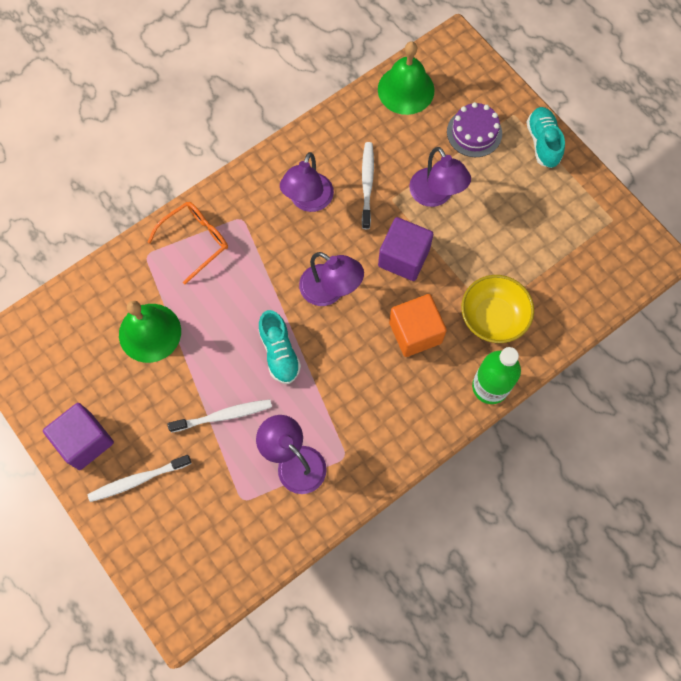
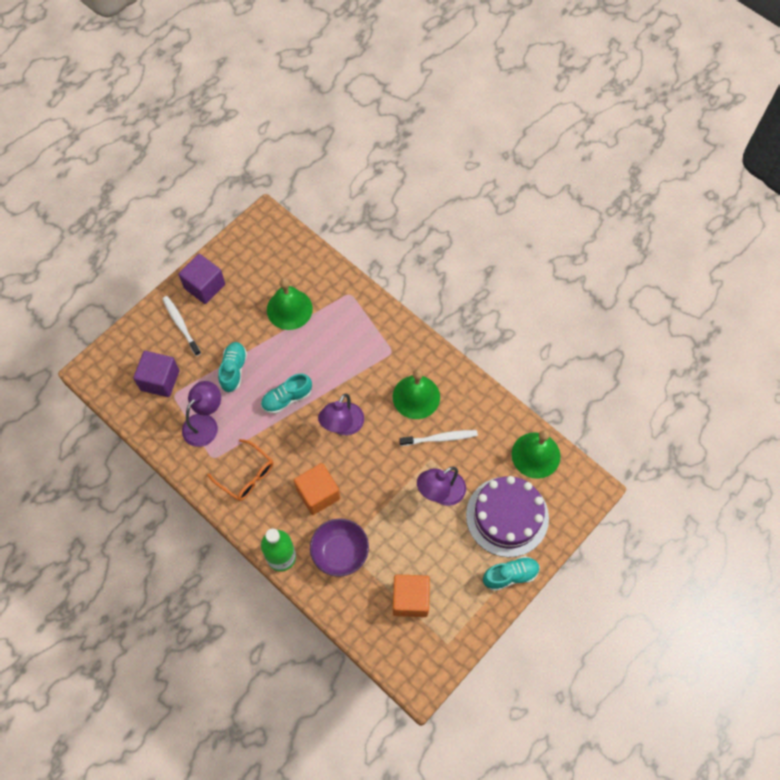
camera: 80 degrees right, 5 degrees down
(195, 241) = (367, 324): orange glasses -> orange glasses (246, 475)
(223, 416) = (233, 370): white toothbrush -> turquoise shoe
(308, 201) = (416, 397): purple lamp -> green bell
(403, 257) = (380, 476): purple cube -> purple cube (160, 380)
(474, 132) = (507, 516): purple cake -> purple cake, size x1.72
(493, 317) = (340, 552): yellow bowl -> purple bowl
(558, 249) = (410, 599): none -> orange cube

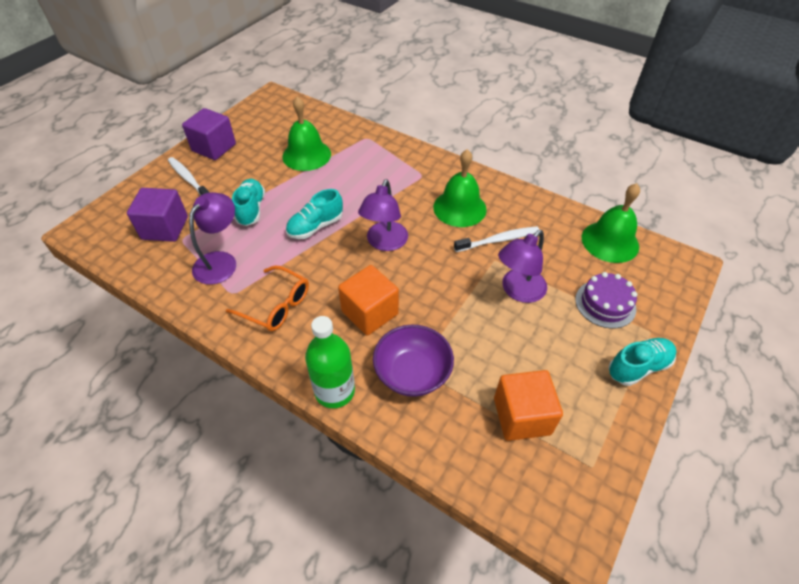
camera: 10 degrees left, 15 degrees down
(507, 516) = (605, 304): purple cake -> purple cake, size x0.58

